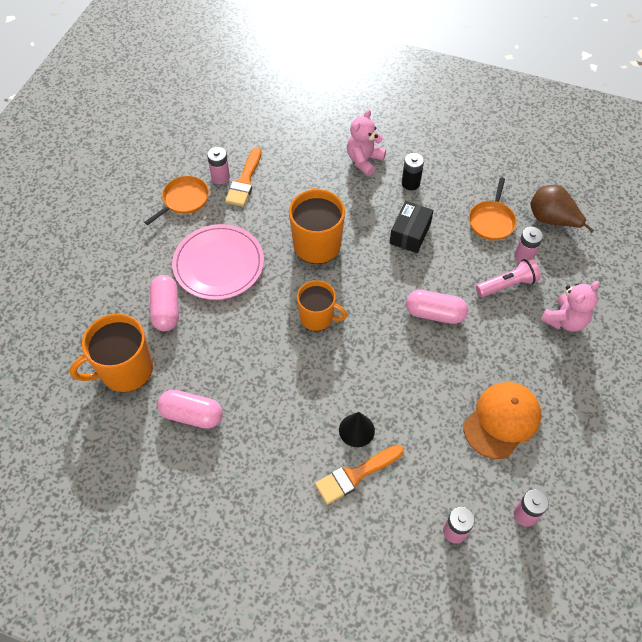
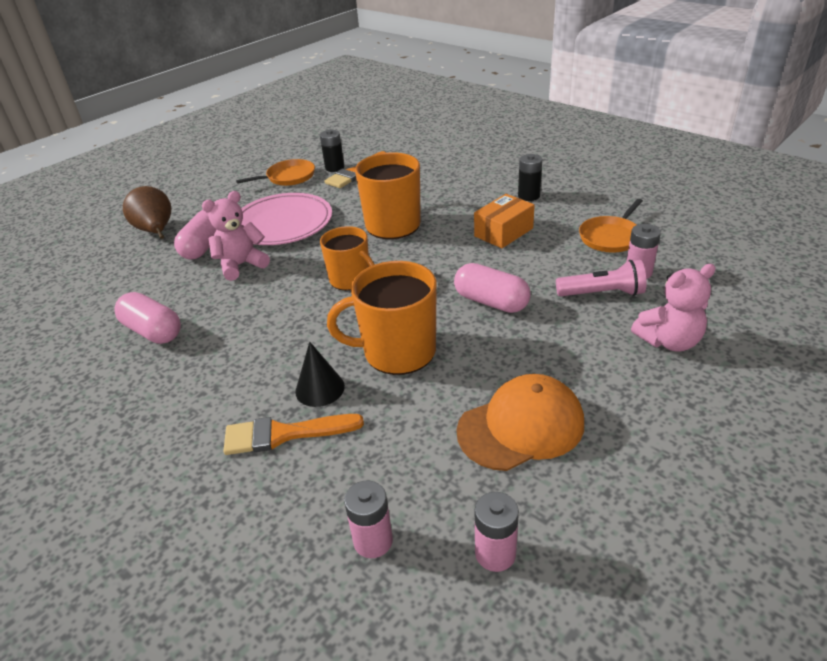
camera: 25 degrees right, 20 degrees down
(125, 370) = (125, 282): orange mug -> orange mug (397, 351)
(220, 177) = (334, 168): pink battery -> black battery
(364, 160) = (487, 174): pink teddy bear -> pink teddy bear (241, 265)
(410, 233) = (503, 232): black box -> orange box
(552, 220) = (692, 247): brown pear -> brown pear (156, 231)

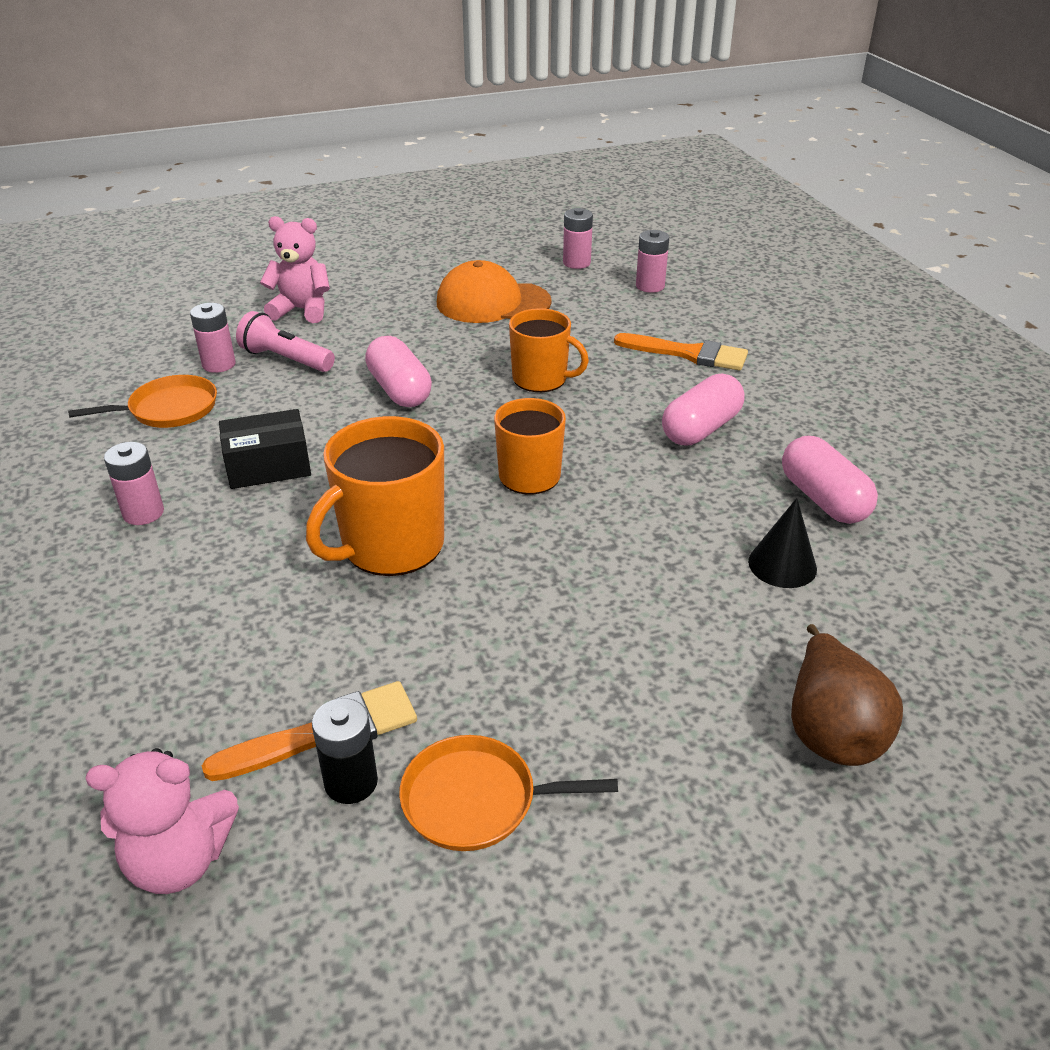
camera: 155 degrees left, 0 degrees up
(204, 246) = (730, 636): pink capsule -> pink capsule (701, 429)
(241, 265) = (674, 563): pink teddy bear -> pink teddy bear (179, 860)
(282, 223) = (567, 634): pink plate -> none
(320, 388) = (639, 375): black cone -> black cone (782, 565)
(397, 351) = (541, 379): orange mug -> orange mug, size x0.67
(503, 232) = (268, 466): orange box -> black box
(528, 196) = (143, 513): black battery -> pink battery

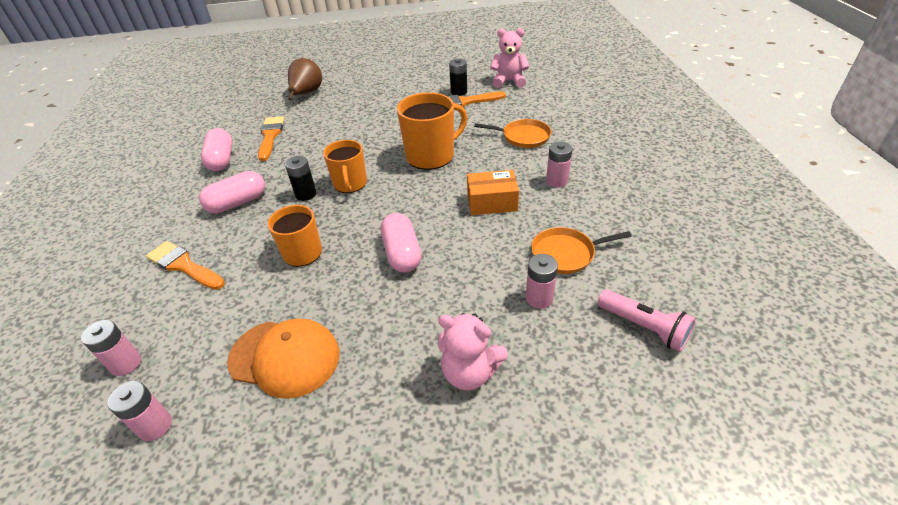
camera: 165 degrees left, 5 degrees up
(268, 466) = (492, 202): black box -> orange box
(285, 359) = (484, 297): pink flashlight -> pink flashlight (644, 327)
(476, 800) = (422, 87): orange pan -> orange pan (523, 137)
(596, 451) = (306, 194): none -> black battery
(782, 565) = (270, 136): black cone -> orange brush

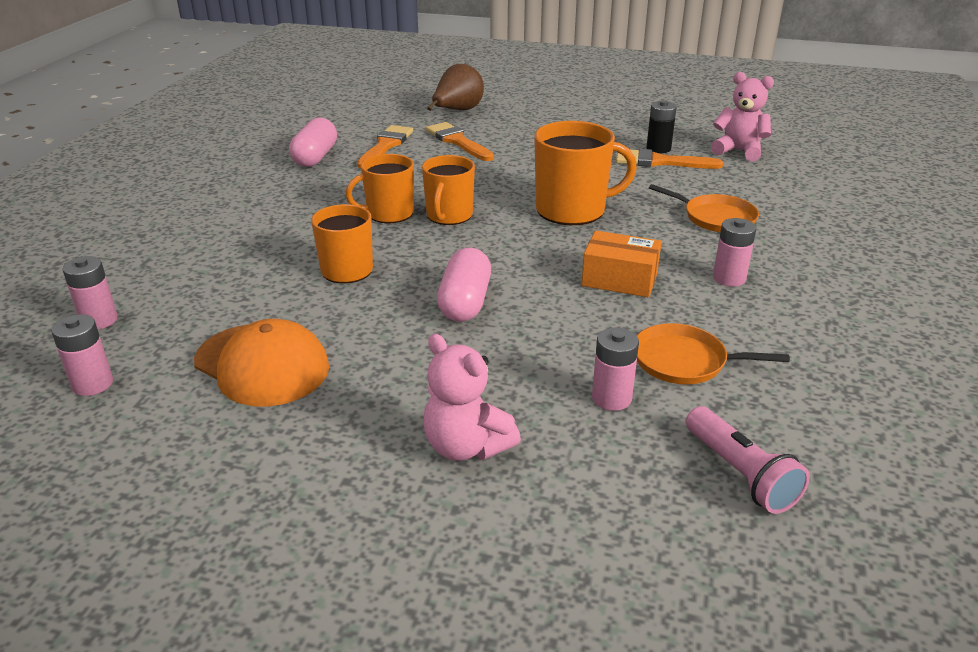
camera: 20 degrees right, 10 degrees down
(183, 265) = (211, 248): orange brush -> orange brush (458, 141)
(237, 203) = (306, 203): pink capsule -> none
(306, 194) = (389, 213): black battery -> orange mug

